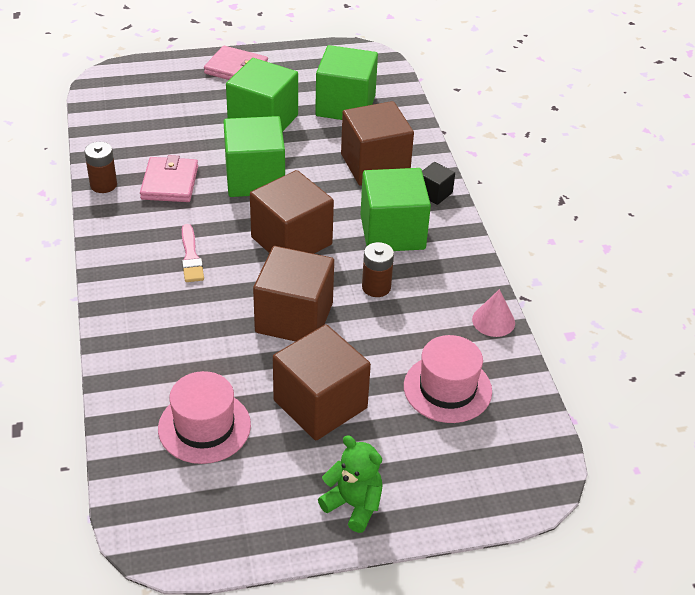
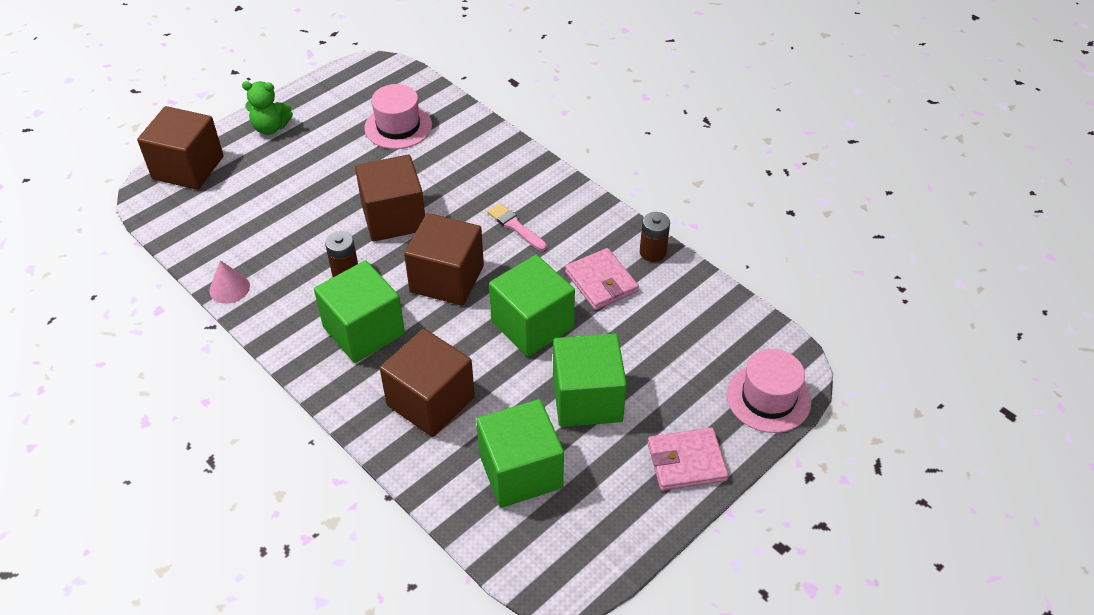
camera: 150 degrees right, 5 degrees up
(320, 404) = (331, 170): brown cube -> brown cube (188, 168)
(434, 193) = (349, 396): black cube -> none
(447, 388) = (243, 219): pink hat -> pink hat (768, 398)

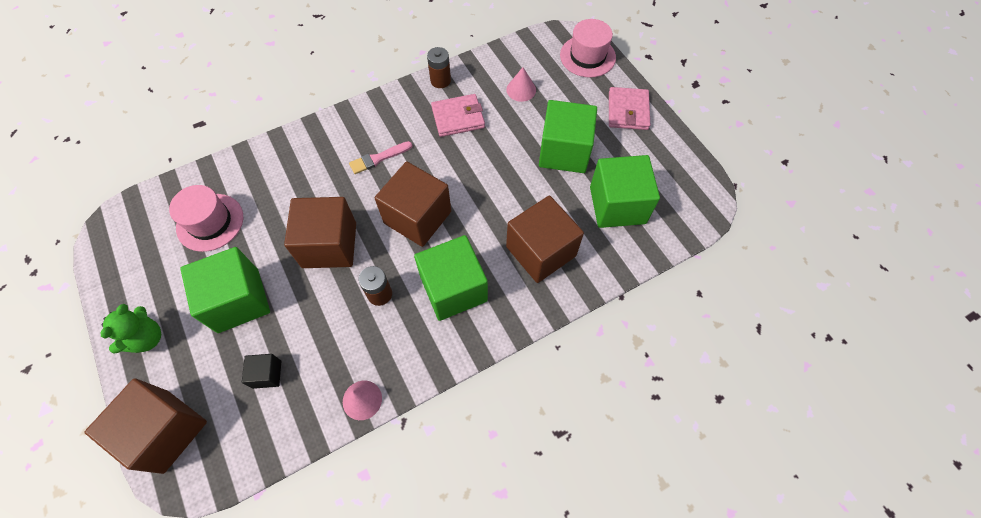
camera: 75 degrees left, 15 degrees up
(247, 214) = (267, 374): none -> black cube
(532, 325) = (485, 169): green cube -> green cube (238, 300)
(673, 334) = (521, 90): none -> pink cone

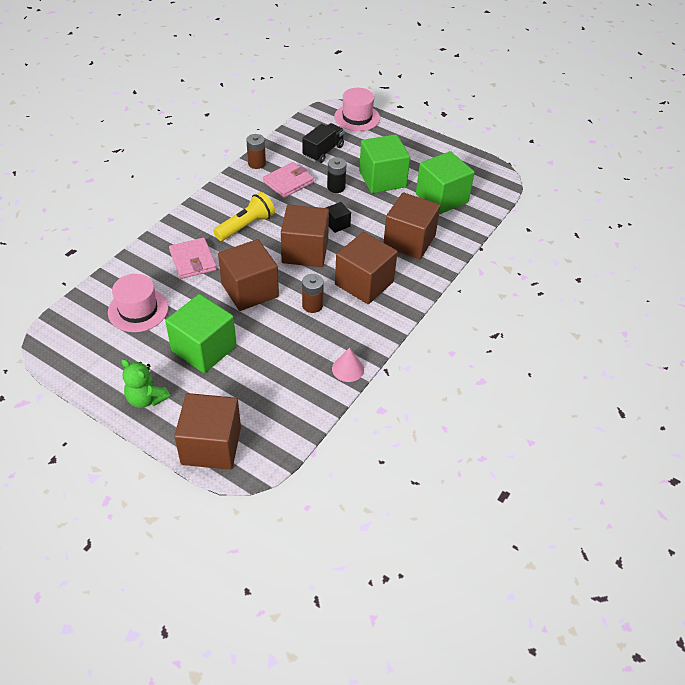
camera: 30 degrees left, 15 degrees down
(147, 338) = (146, 399): green teddy bear -> green teddy bear turned 135 degrees clockwise
(267, 374) = (264, 382): black cube -> black cube (337, 224)
(378, 158) = (246, 226): pink brush -> yellow flashlight
(453, 289) = (364, 283): green cube -> brown cube
(505, 143) = (336, 187): none -> black battery
(521, 90) = (323, 151): pink cone -> black truck
(628, 111) = (409, 142): pink wallet -> pink wallet (193, 260)

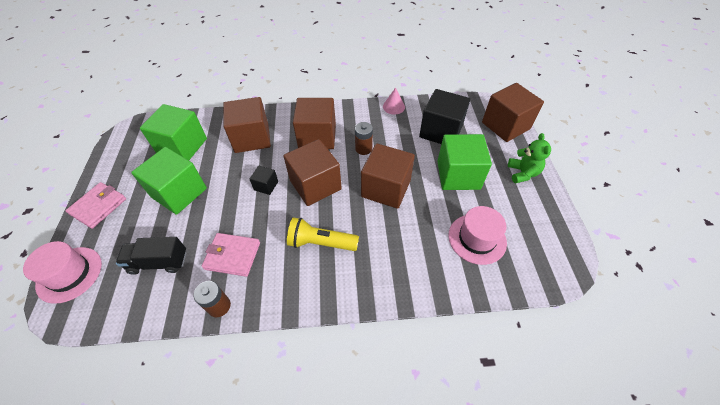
camera: 125 degrees left, 5 degrees up
(193, 260) = (395, 247): pink wallet -> pink wallet (98, 206)
(268, 380) = (441, 131): none -> black cube
(336, 187) = (215, 216): black battery -> none

